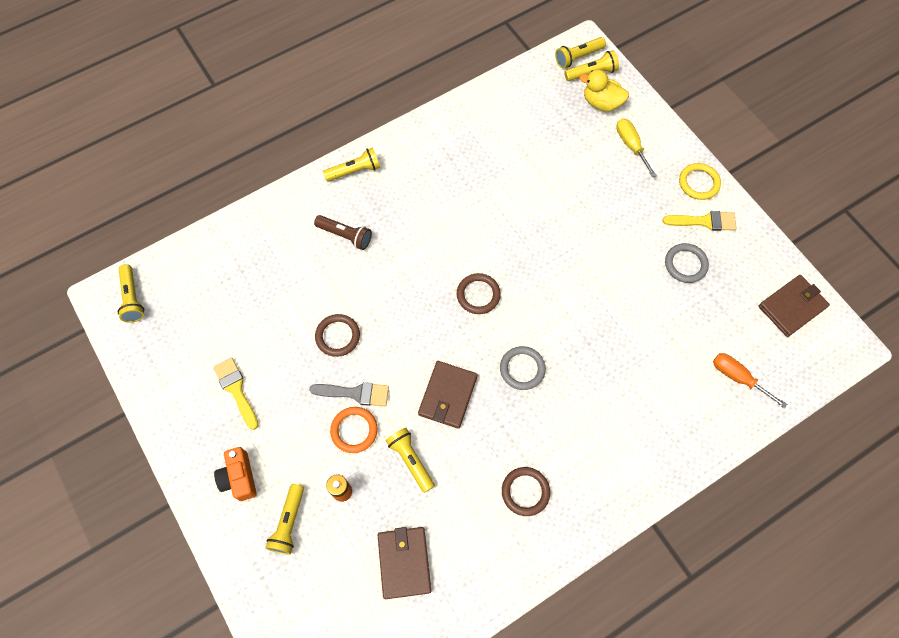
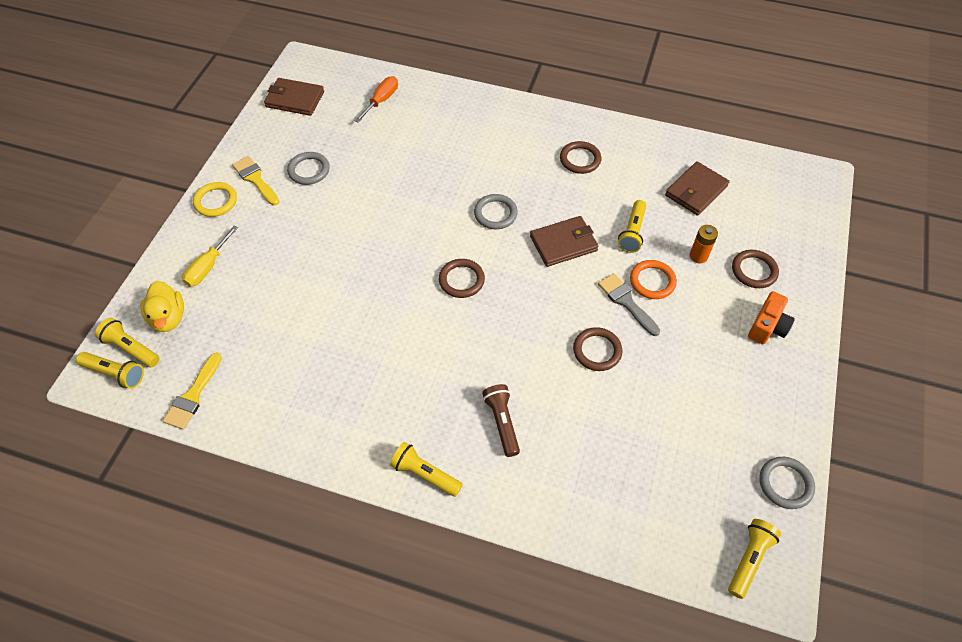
camera: 130 degrees left, 10 degrees down
(142, 365) = (785, 484): none -> grey ring
(236, 390) = (717, 387): yellow brush -> yellow brush (193, 395)
(289, 523) = (754, 271): yellow flashlight -> brown ring
(738, 377) = (381, 100): orange screwdriver -> orange screwdriver turned 150 degrees counterclockwise

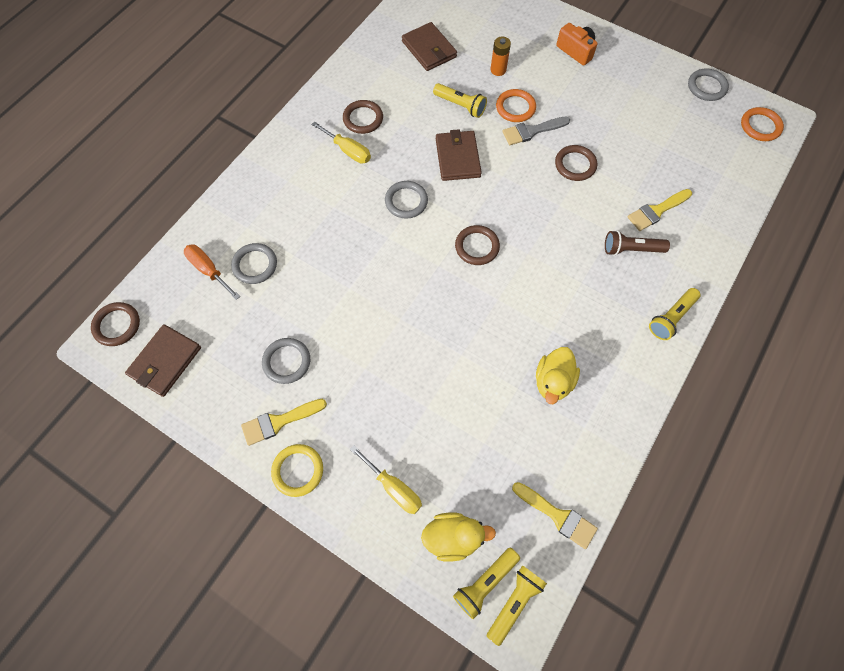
camera: 75 degrees left, 10 degrees up
(327, 370) = (553, 381): none -> yellow duck
(394, 127) = (255, 265): none -> grey ring
(537, 158) = (348, 151): none -> yellow screwdriver
(564, 444) = (657, 211): none -> yellow brush
(749, 559) = (760, 126): yellow flashlight -> orange ring
(754, 271) = (522, 41): brown ring -> brown ring (117, 325)

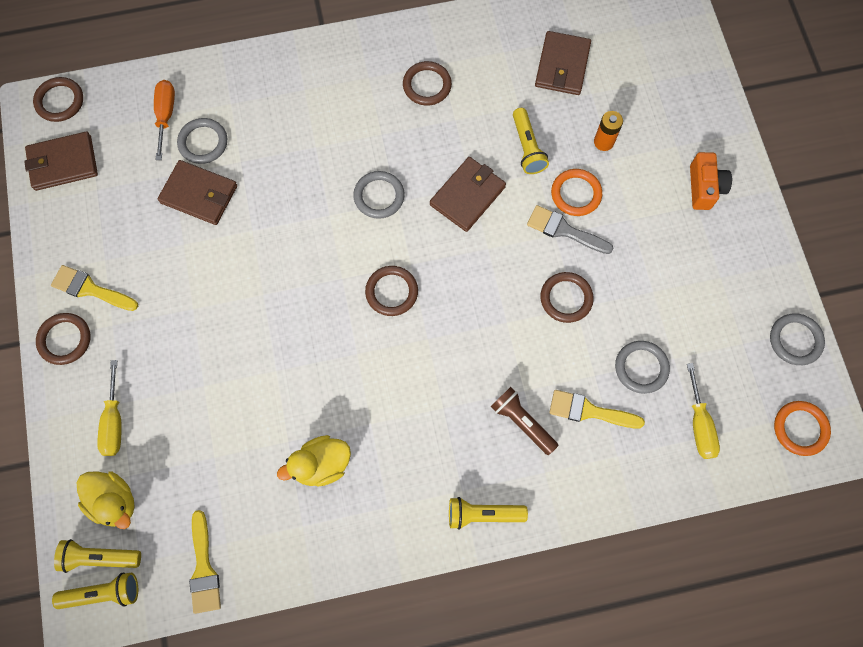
camera: 45 degrees right, 5 degrees up
(287, 362) = (144, 247): grey ring -> grey ring (641, 368)
(288, 297) = (199, 194): none -> brown wallet
(298, 470) = (65, 339): yellow ring -> brown ring
(348, 151) = (382, 105): yellow screwdriver -> yellow screwdriver (699, 424)

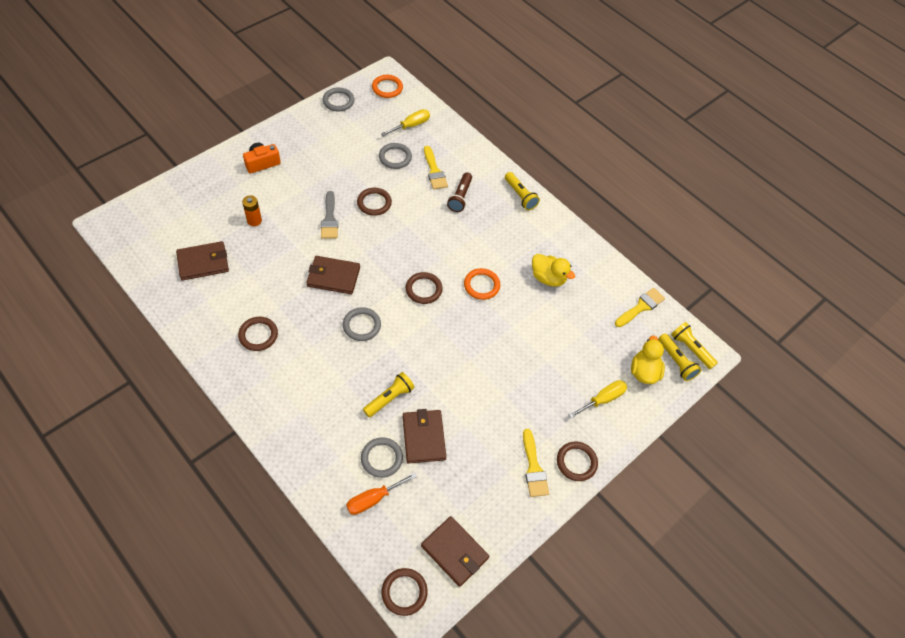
camera: 125 degrees left, 15 degrees down
(527, 147) = (279, 258): yellow flashlight -> yellow flashlight (389, 398)
(576, 194) = (300, 222): orange ring -> orange ring (481, 285)

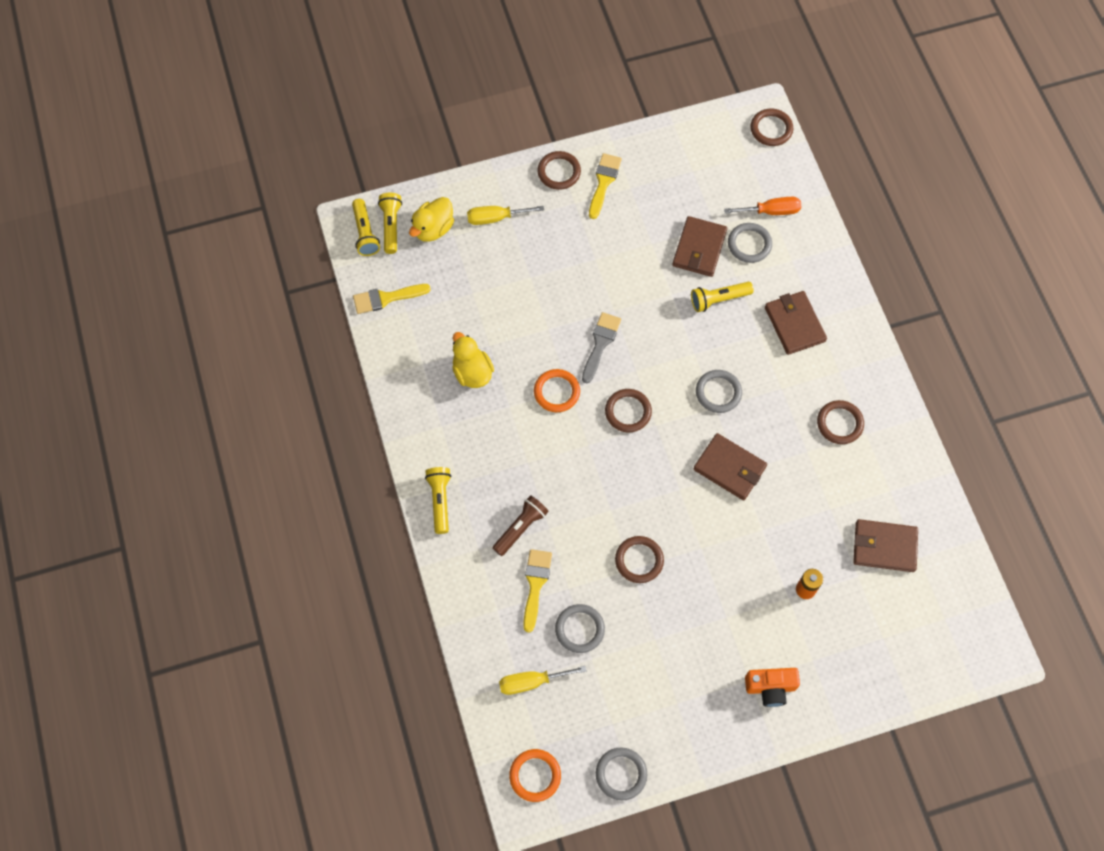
camera: 150 degrees left, 10 degrees up
(329, 219) = (706, 556): grey brush -> grey brush (600, 344)
(454, 552) = (713, 142): brown wallet -> brown wallet (794, 324)

